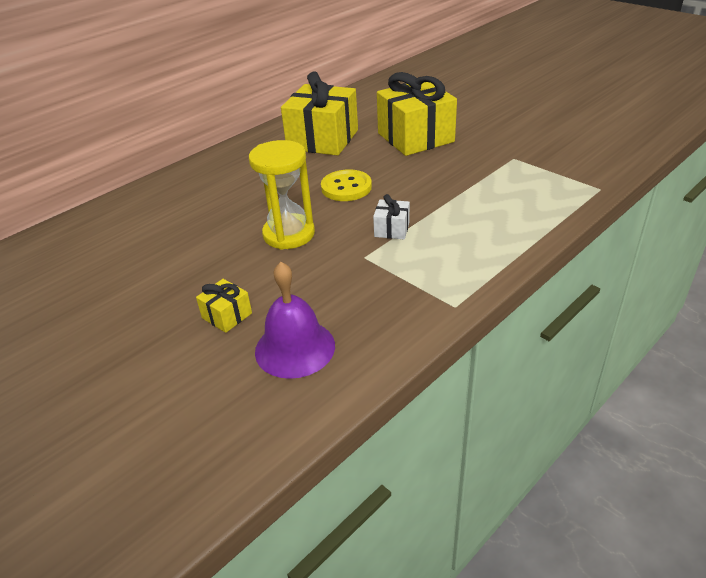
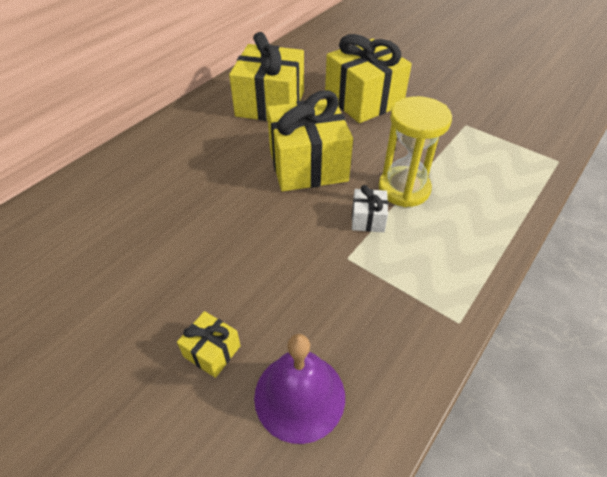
camera: 10 degrees left, 10 degrees up
(289, 234) = (260, 230): yellow hourglass -> yellow hourglass (404, 189)
(346, 187) = (308, 165): yellow button -> yellow gift

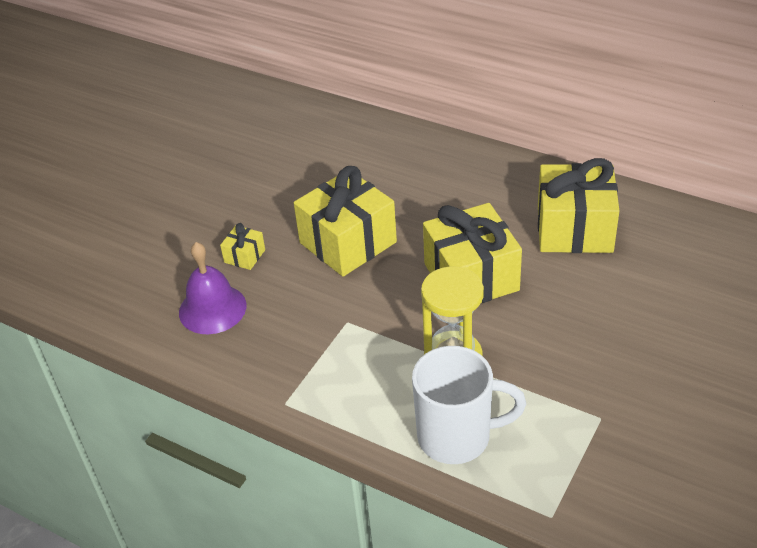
camera: 85 degrees right, 5 degrees down
(363, 100) = (616, 310): yellow gift -> yellow gift (348, 242)
(368, 219) = (400, 332): white gift -> none
(491, 198) = (457, 437): none -> white mug

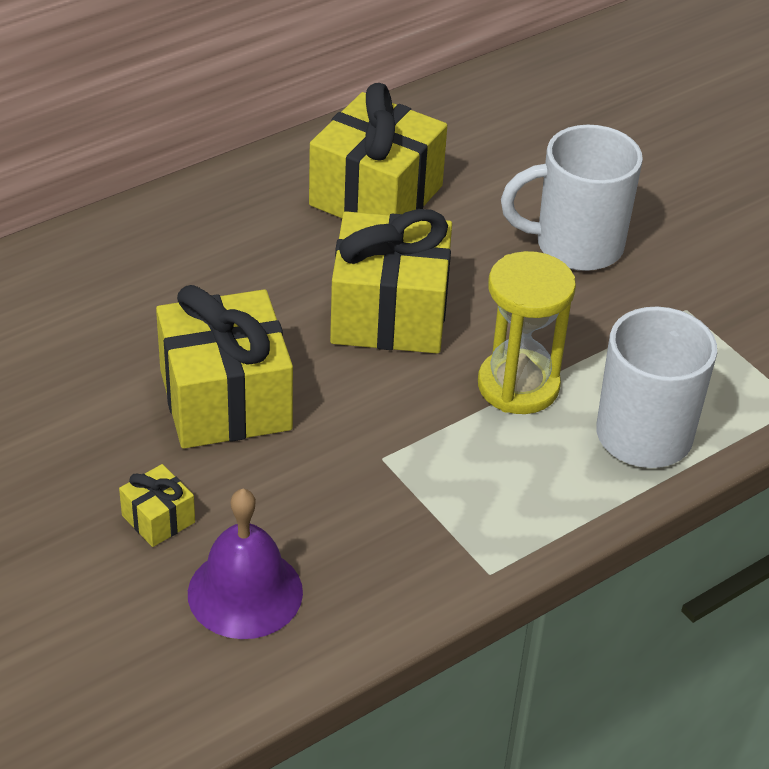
camera: 70 degrees left, 0 degrees up
(614, 337) = (575, 245): none -> white mug

